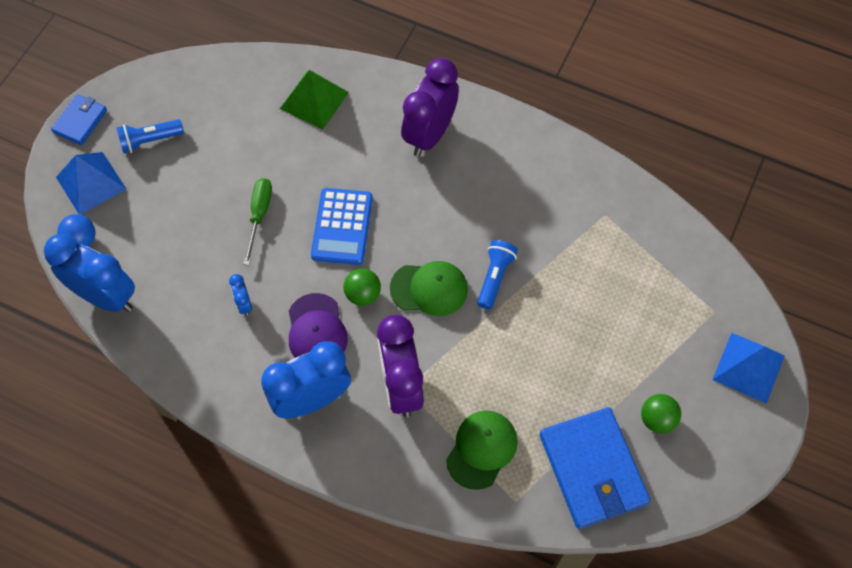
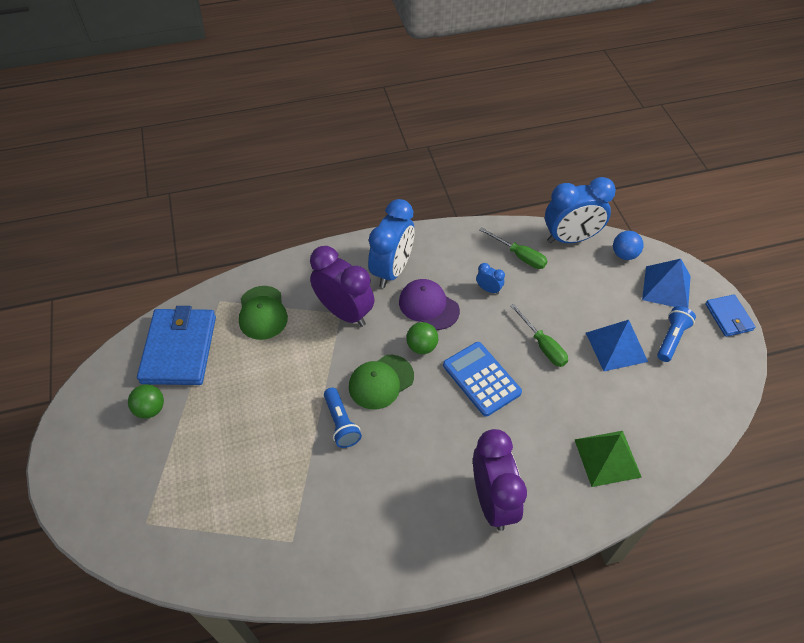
camera: 140 degrees right, 10 degrees down
(175, 317) = (519, 256): none -> green screwdriver
(592, 469) = (179, 349): blue wallet -> blue wallet turned 60 degrees clockwise
(748, 367) = (94, 496): blue pyramid -> blue pyramid (616, 346)

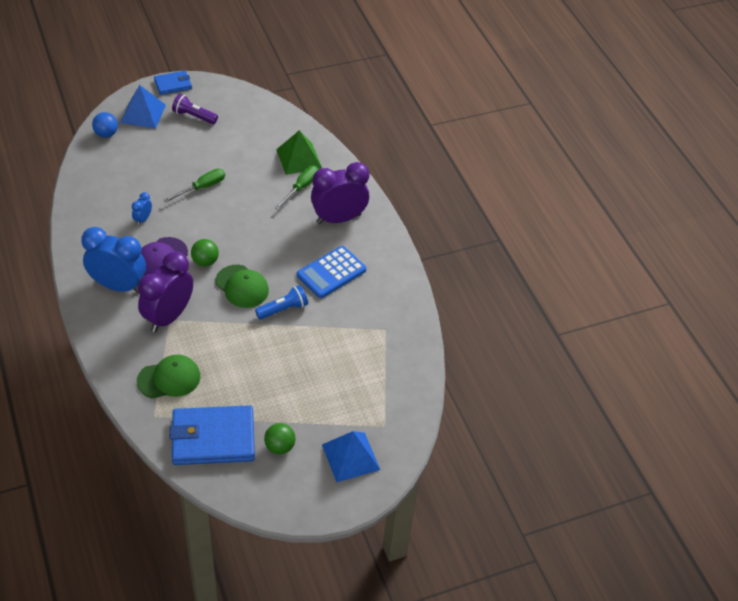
camera: 100 degrees left, 5 degrees down
(481, 379) = (236, 224): blue calculator -> blue calculator (331, 272)
(519, 256) = (104, 199): green screwdriver -> green screwdriver (301, 188)
(570, 238) = (85, 165): blue clock -> none
(616, 346) = (202, 146): blue pyramid -> blue pyramid (350, 457)
(671, 338) = (194, 116): blue flashlight -> purple flashlight

